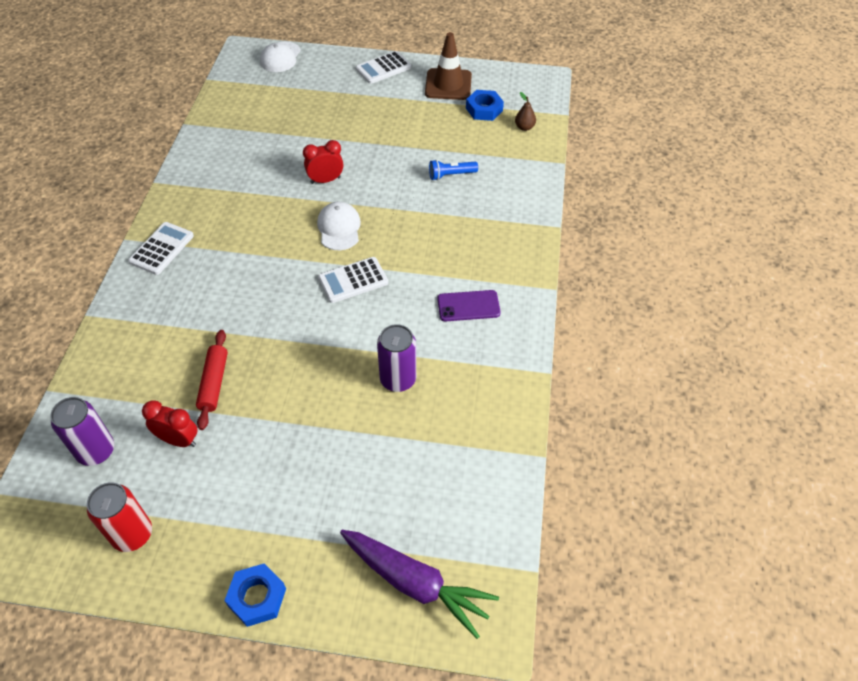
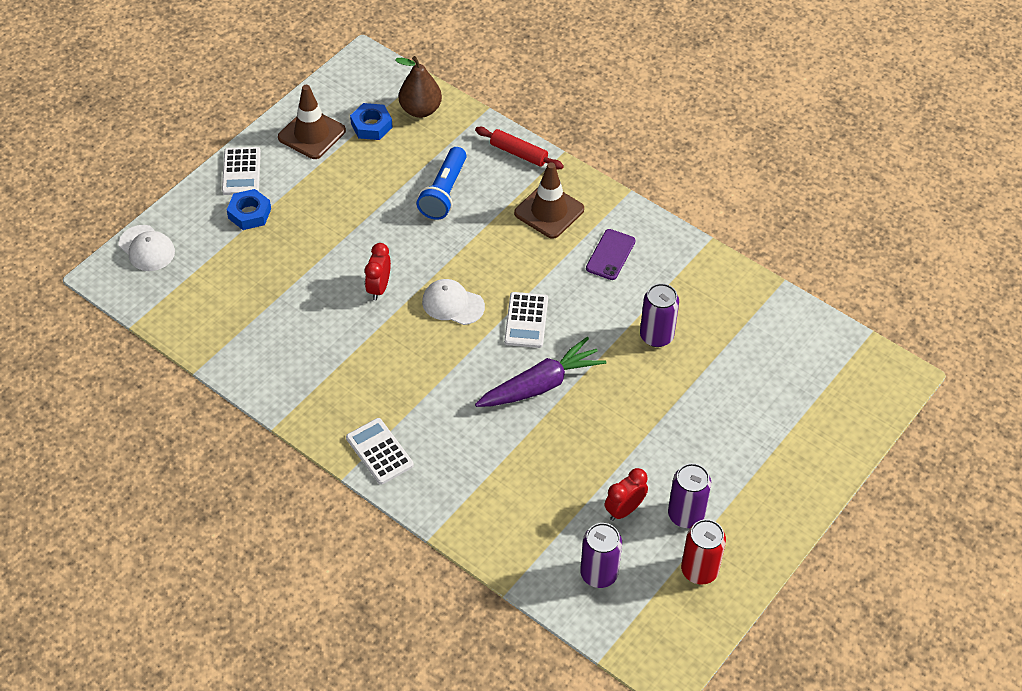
camera: 60 degrees left, 0 degrees up
(195, 493) = (686, 515): none -> purple can
(214, 383) = (578, 464): red rolling pin -> red rolling pin (518, 153)
(257, 597) = (801, 505): blue nut -> blue nut (249, 213)
(415, 583) = (843, 404): purple carrot -> purple carrot (541, 385)
(451, 175) = (444, 192): blue flashlight -> blue flashlight, size x1.63
(484, 245) = (549, 211): none -> brown traffic cone
(524, 127) = (420, 110): brown pear -> brown pear, size x1.86

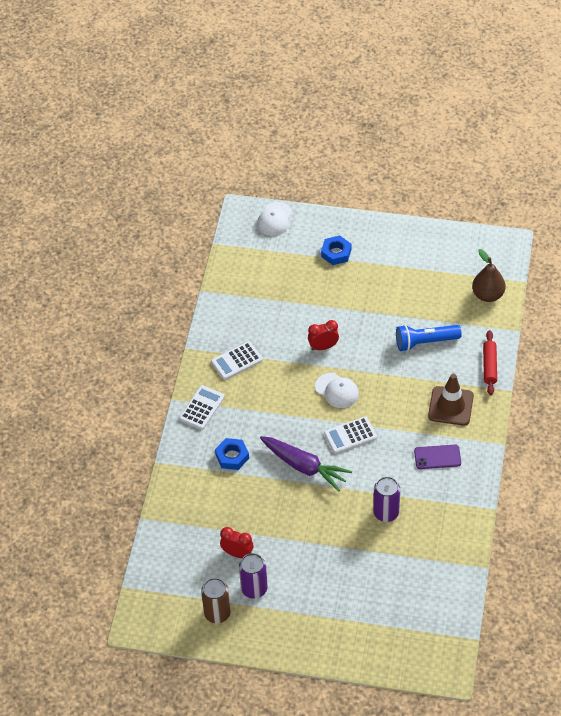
camera: 65 degrees right, 0 degrees up
(241, 172) = (366, 231): white calculator -> white calculator (236, 361)
(312, 134) = (423, 250): brown traffic cone -> none
(371, 126) = (454, 276): blue nut -> blue nut (232, 456)
(452, 304) = (337, 391): white cap -> white cap turned 135 degrees clockwise
(599, 574) = (183, 560): purple can -> none
(699, 570) = (217, 613): red can -> brown can

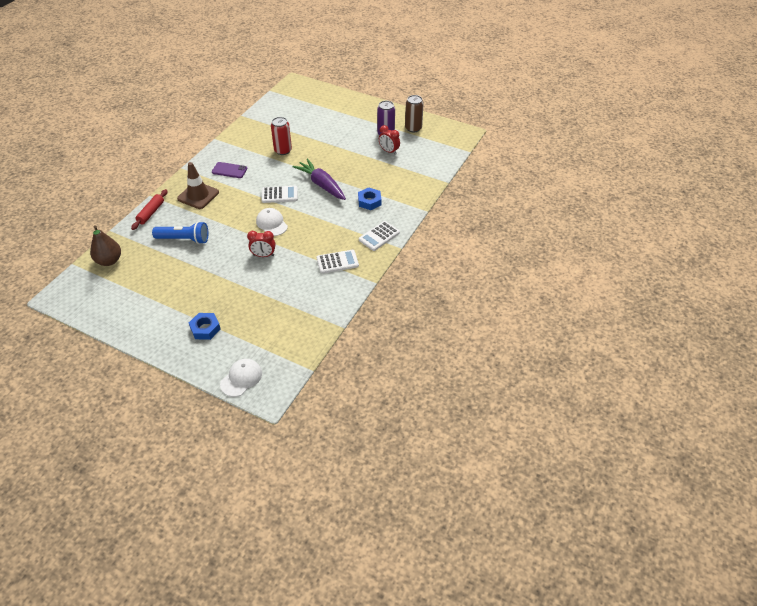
camera: 165 degrees left, 5 degrees down
(386, 513) = (283, 150): purple can -> red can

